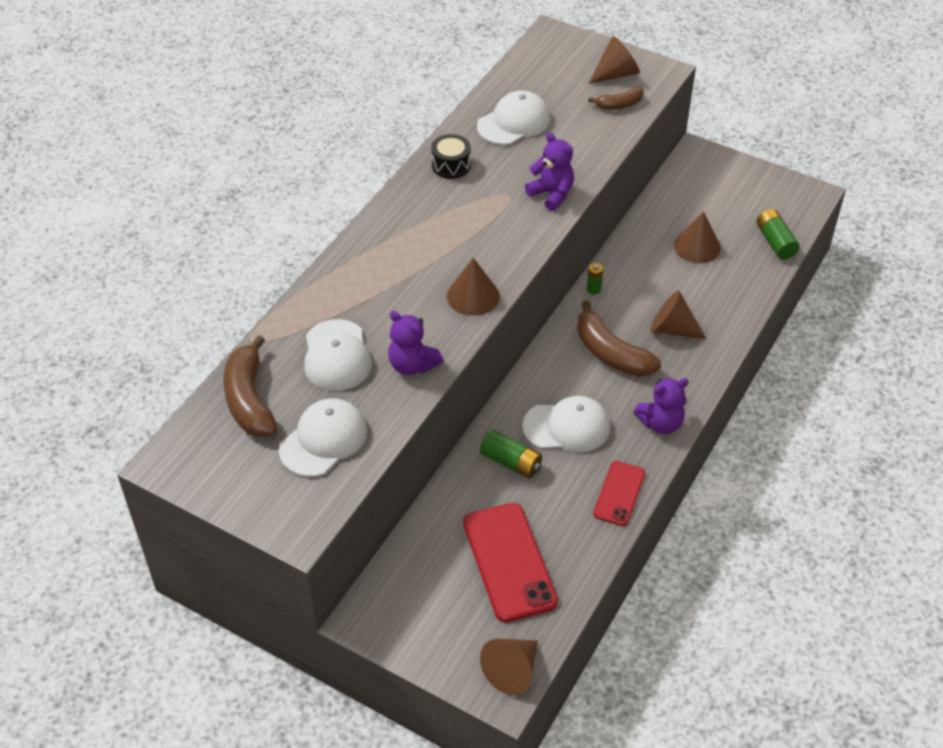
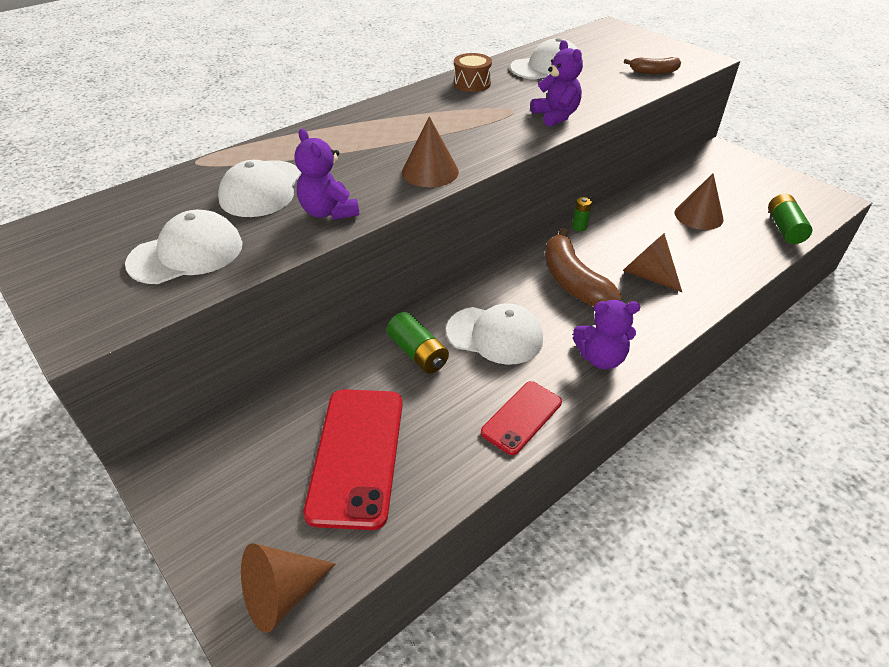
camera: 20 degrees right, 5 degrees down
(249, 400) = (149, 204): brown banana -> none
(451, 165) = (472, 83): black drum -> brown drum
(616, 74) = (659, 54): brown cone -> none

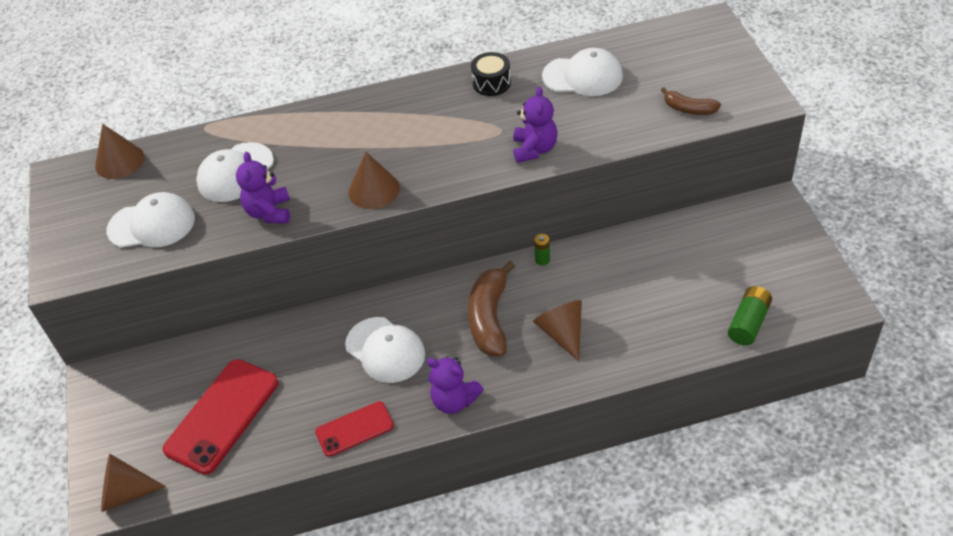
camera: 30 degrees right, 5 degrees up
(418, 353) = (315, 346): green battery -> none
(472, 83) = (491, 83): brown drum -> black drum
(698, 216) = (672, 281): brown cone -> brown cone (119, 161)

